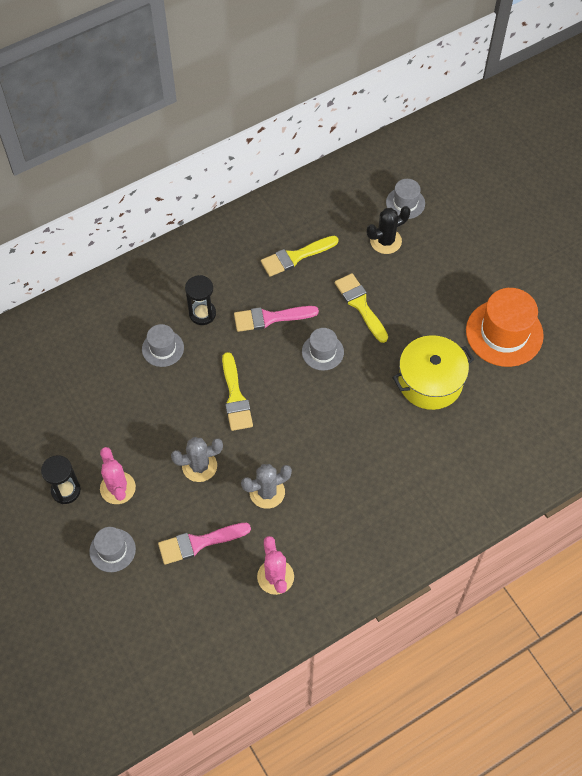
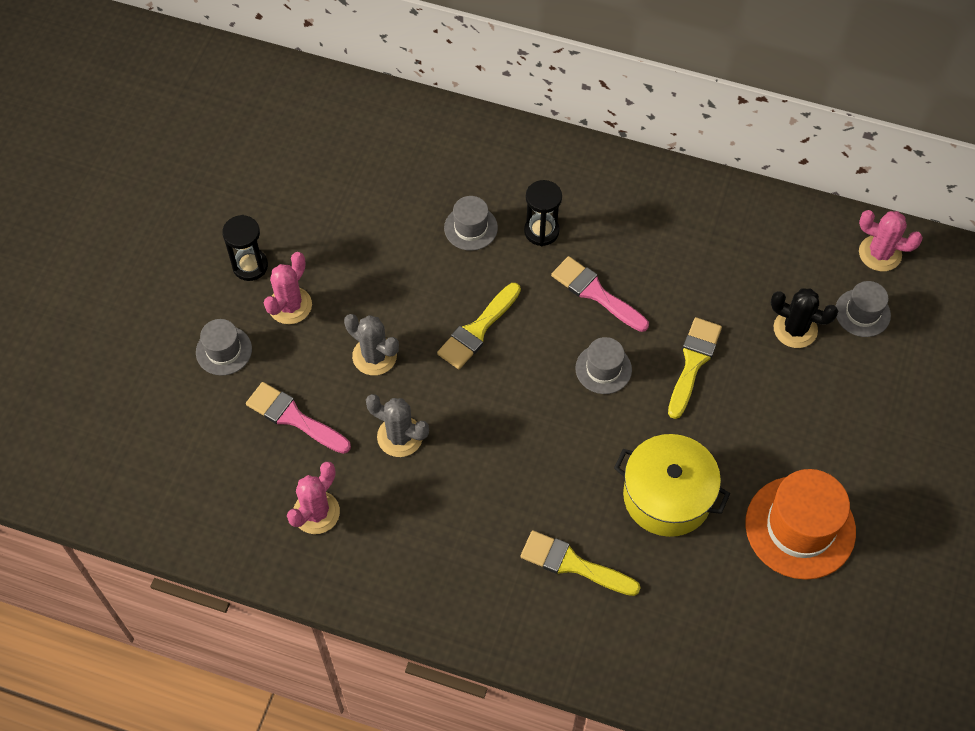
camera: 50 degrees right, 0 degrees up
(295, 257) = (689, 261): yellow brush -> yellow brush (573, 564)
(377, 166) = (880, 253): none -> pink cactus

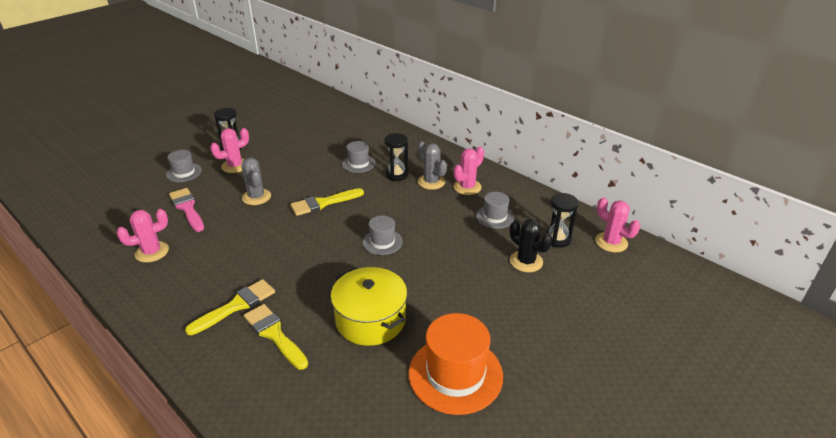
camera: 25 degrees right, 25 degrees down
(400, 436) = (234, 234): grey cactus -> grey cactus (431, 182)
(595, 293) = (406, 207): pink brush -> none
(653, 219) = (467, 187): none -> pink cactus
(693, 362) = (443, 256): yellow brush -> yellow brush (236, 306)
(815, 274) = (557, 239): none -> black hourglass
(862, 313) = (581, 268): grey hat -> grey hat (495, 217)

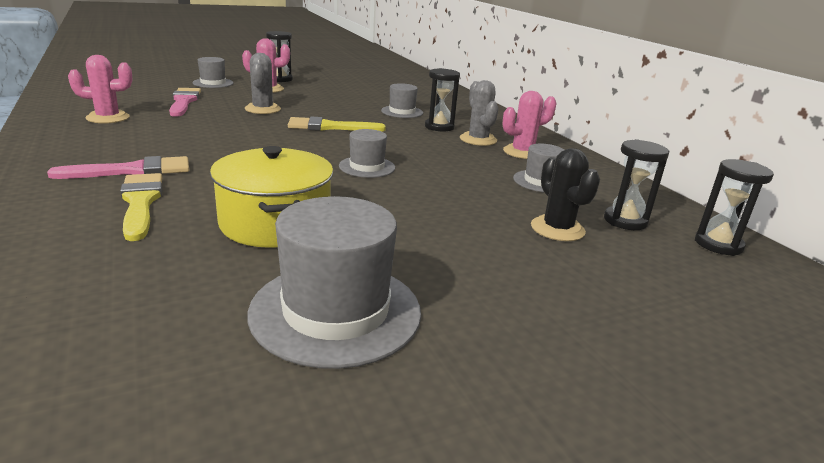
camera: 20 degrees right, 10 degrees down
(236, 306) = (132, 171): yellow brush -> pink brush
(455, 374) = (336, 311): orange hat -> grey hat
(611, 242) = (718, 244): pink cactus -> black hourglass

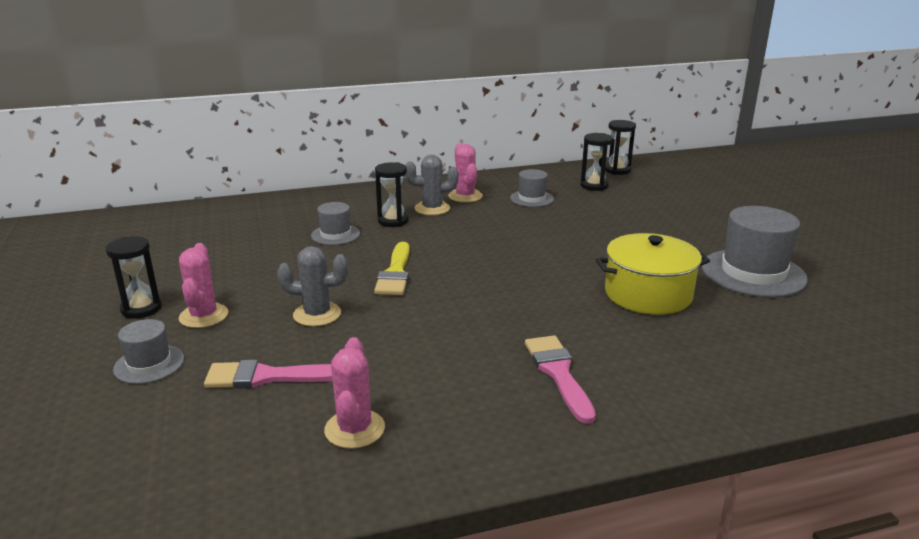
camera: 80 degrees left, 0 degrees up
(140, 202) = (634, 356): yellow brush -> none
(367, 167) = (516, 258): grey hat -> none
(557, 229) = (615, 205): black cactus -> none

